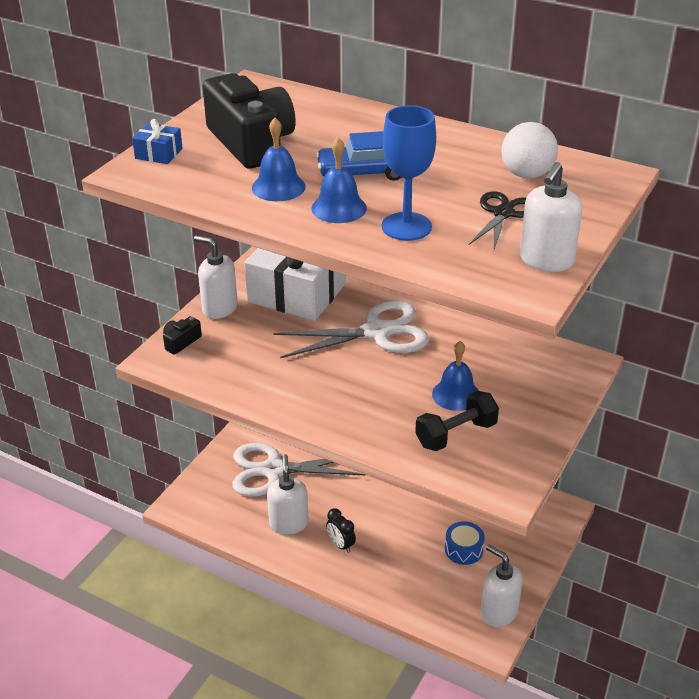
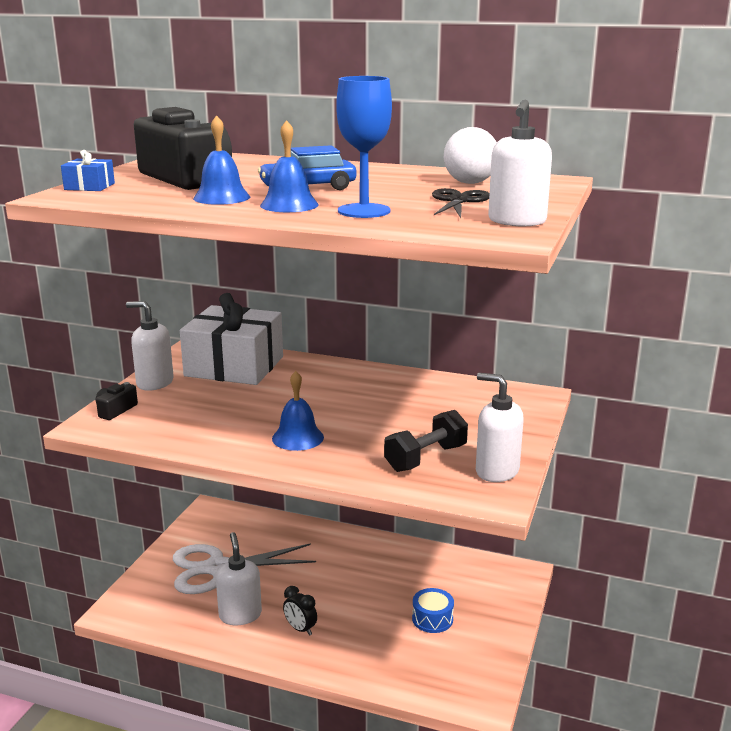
camera: 10 degrees left, 15 degrees down
(378, 332) = (323, 389): white scissors -> none
(456, 394) = (416, 428): blue bell -> blue bell (298, 437)
(498, 612) = (484, 674): white soap dispenser -> white soap dispenser (496, 471)

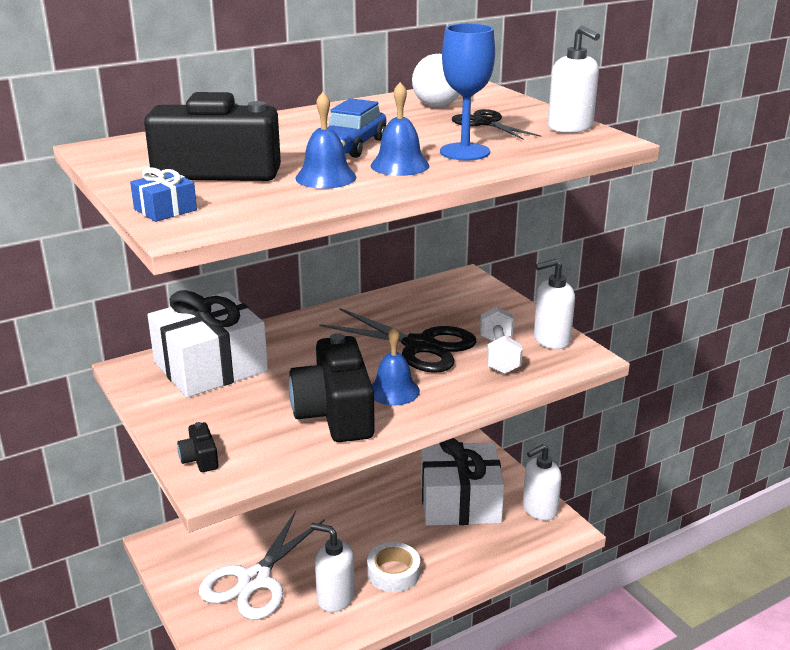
camera: 50 degrees left, 5 degrees up
(154, 383) = (174, 417): white soap dispenser -> white soap dispenser (539, 509)
(234, 429) = (335, 413): none -> black camera
(300, 629) = (393, 573): black clock -> white tape
(384, 421) = (420, 346): none -> black scissors
(425, 458) = (499, 355): black dumbbell -> white dumbbell
(432, 619) = (460, 502): blue drum -> white gift

